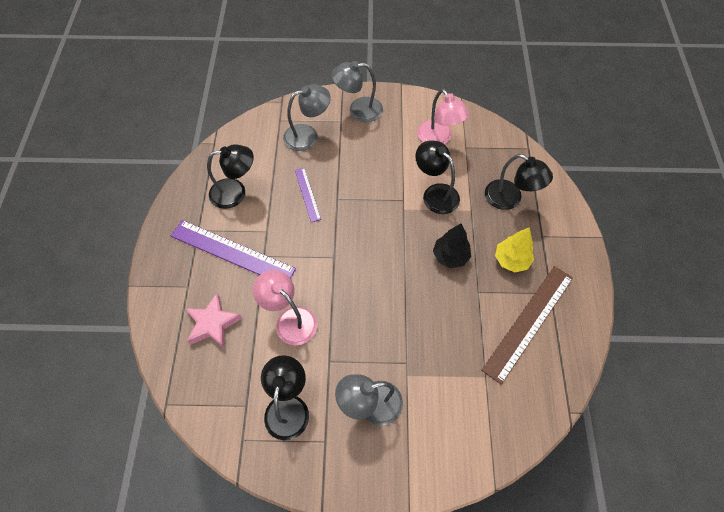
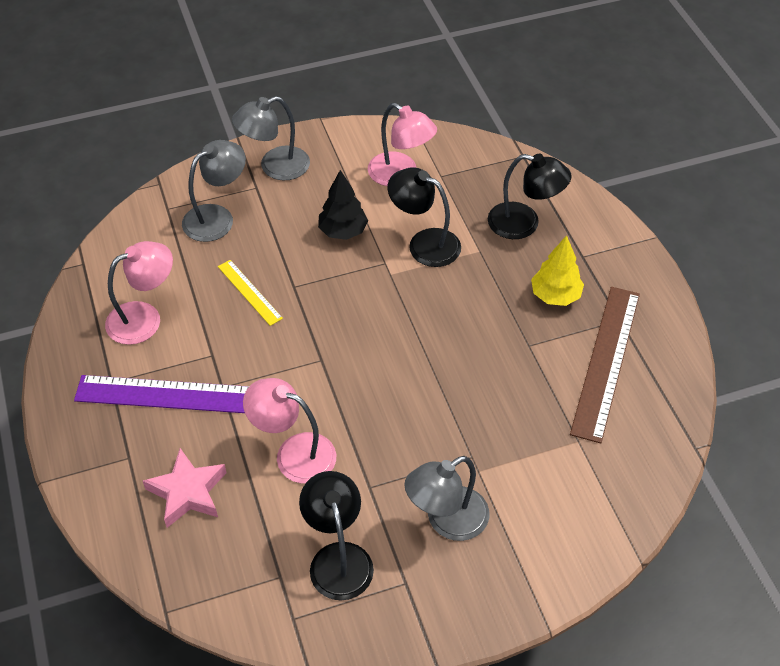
camera: 20 degrees left, 10 degrees down
(235, 192) = (144, 318): black lamp -> pink lamp
(307, 194) = (249, 292): purple ruler -> yellow ruler
(450, 256) = (475, 314): black tree -> black tree (343, 231)

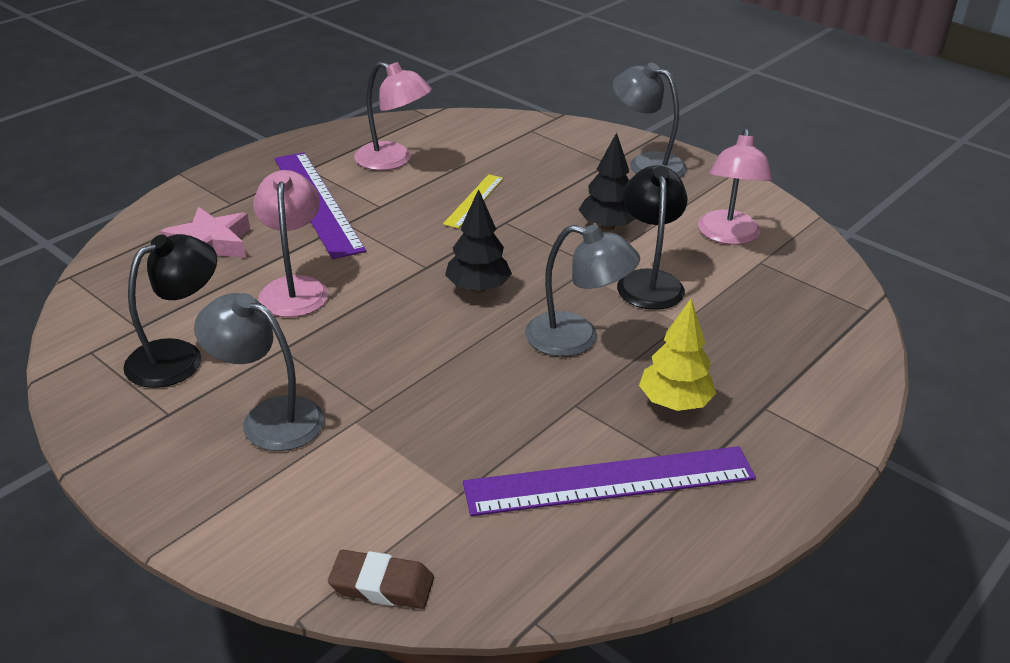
camera: 60 degrees right, 15 degrees down
(217, 217) = (547, 156): grey lamp -> grey lamp (576, 338)
(370, 340) = (478, 288): none -> black tree
(524, 224) = (761, 343): black lamp -> none
(606, 361) = (609, 481): brown ruler -> purple ruler
(635, 510) = (382, 585): none -> brown eraser

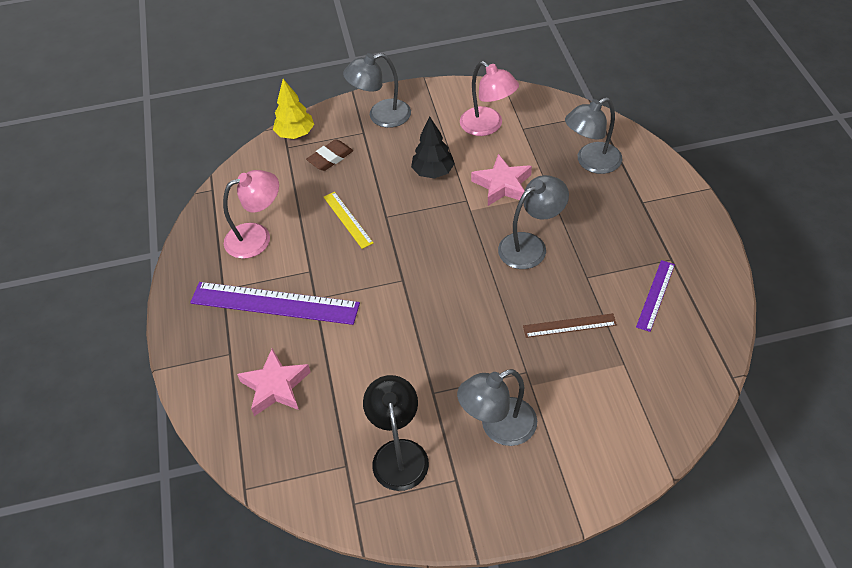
camera: 50 degrees left, 15 degrees up
(294, 288) = (370, 359): pink lamp -> none
(382, 585) = (671, 430): brown eraser -> brown eraser (330, 158)
(478, 288) = (446, 265): black tree -> none
(479, 419) = (569, 325): none -> brown ruler
(609, 481) = (655, 295): purple ruler -> purple ruler, size x0.52
(648, 281) = (502, 185): black lamp -> pink star
(674, 403) = (614, 235): yellow tree -> yellow tree (295, 134)
(776, 336) = (591, 162): none -> grey lamp

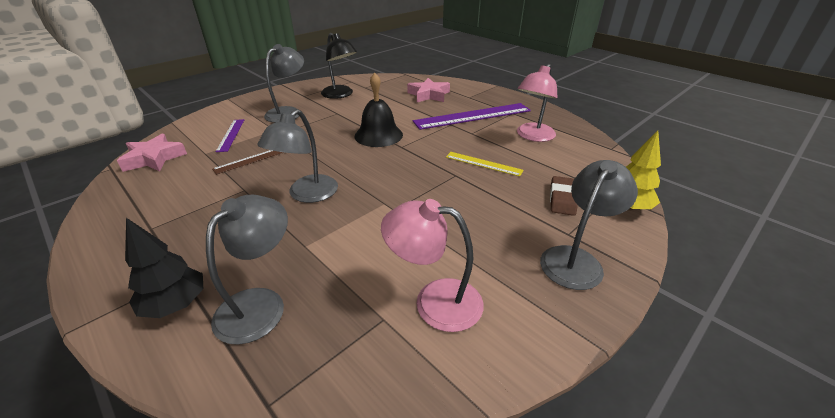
camera: 145 degrees right, 15 degrees down
(412, 312) = (378, 135): none -> black bell
(433, 172) = (450, 221): black tree -> black tree (176, 304)
(502, 185) = (365, 235): pink star -> pink star (154, 158)
(655, 295) = (173, 196): purple ruler -> purple ruler (231, 135)

